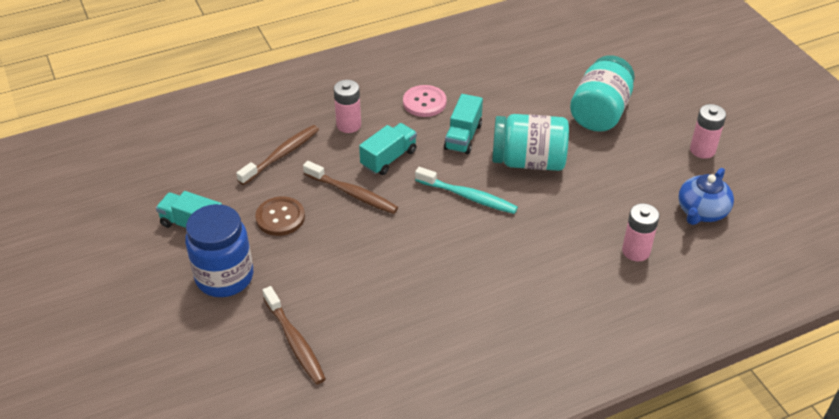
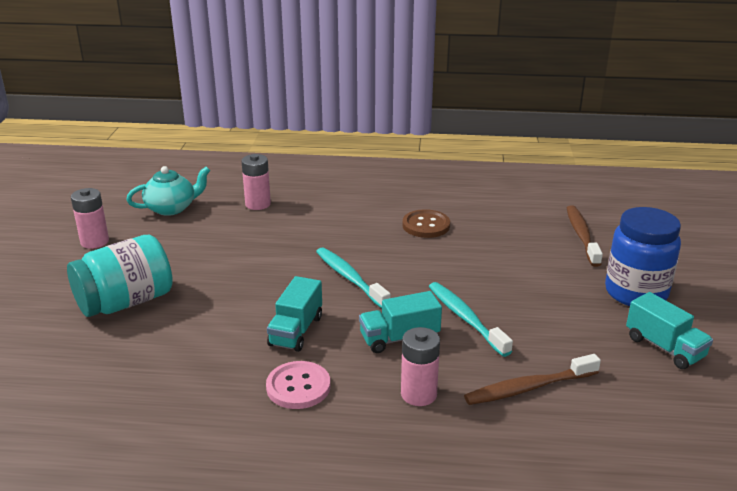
camera: 150 degrees left, 15 degrees down
(280, 217) = (558, 323): brown button -> brown button (426, 225)
(352, 194) = (465, 318): brown toothbrush -> turquoise toothbrush
(463, 137) = (296, 331): turquoise truck -> turquoise truck turned 150 degrees clockwise
(528, 161) = (258, 286): turquoise jar -> none
(701, 212) = (172, 208): blue teapot -> turquoise teapot

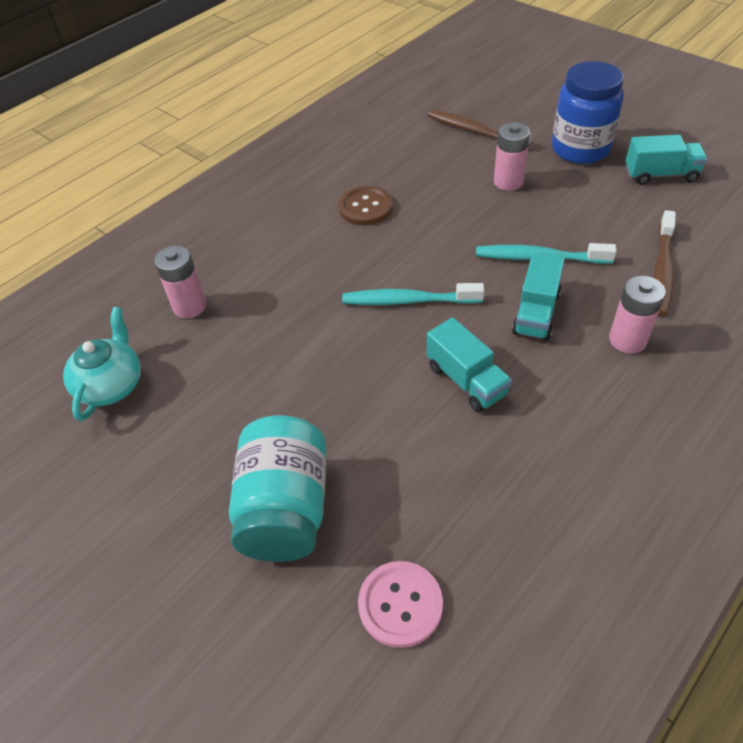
camera: 50 degrees left, 20 degrees up
(94, 242) = (109, 493): pink battery -> pink battery (508, 182)
(298, 387) = (560, 418): pink button -> pink button (400, 605)

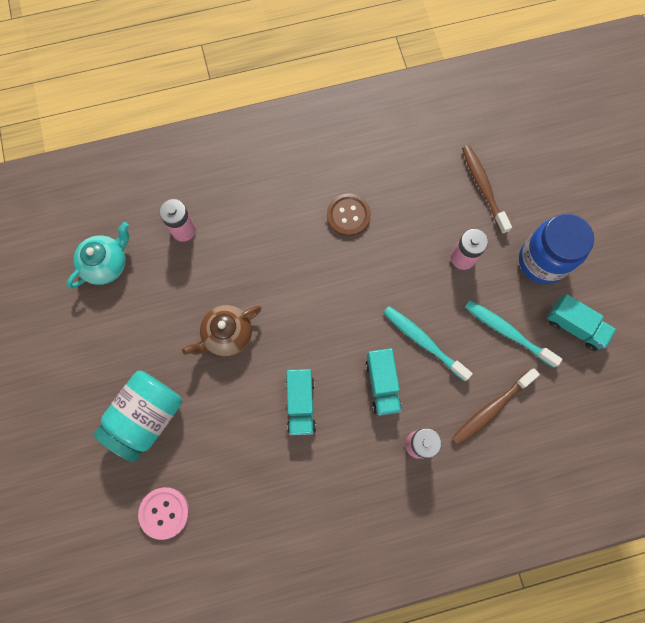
camera: 30 degrees right, 25 degrees up
(321, 368) = (227, 335): none -> brown teapot
(408, 301) = (314, 319): turquoise toothbrush -> turquoise toothbrush (507, 332)
(536, 313) = (382, 384): turquoise truck -> turquoise truck turned 60 degrees counterclockwise

